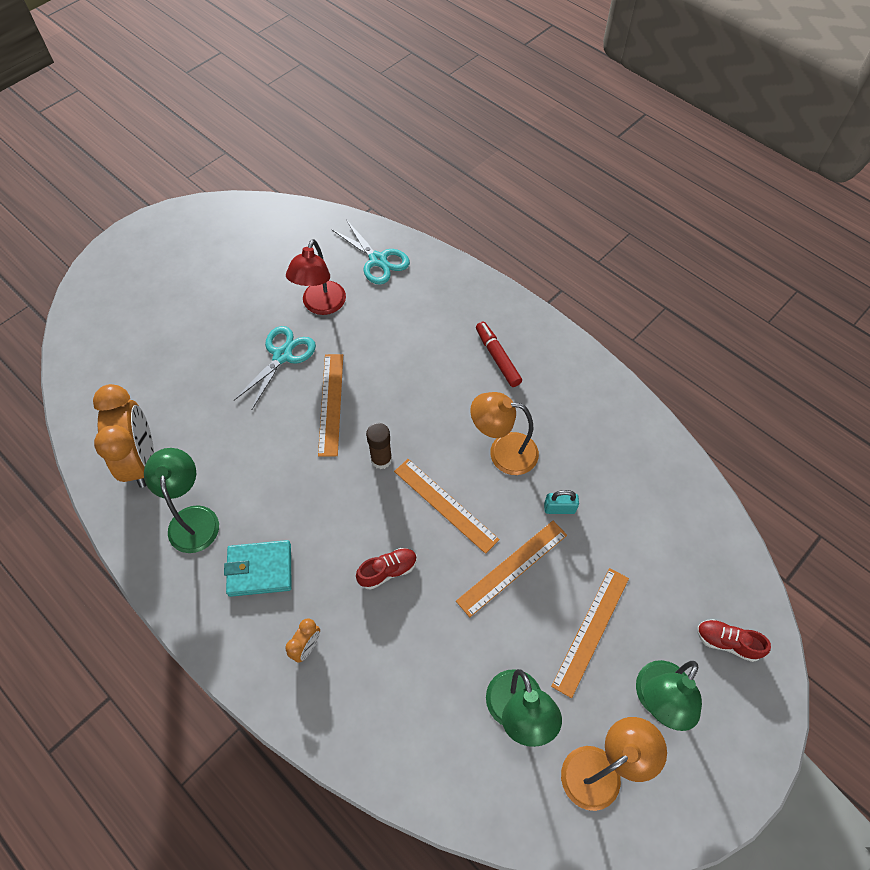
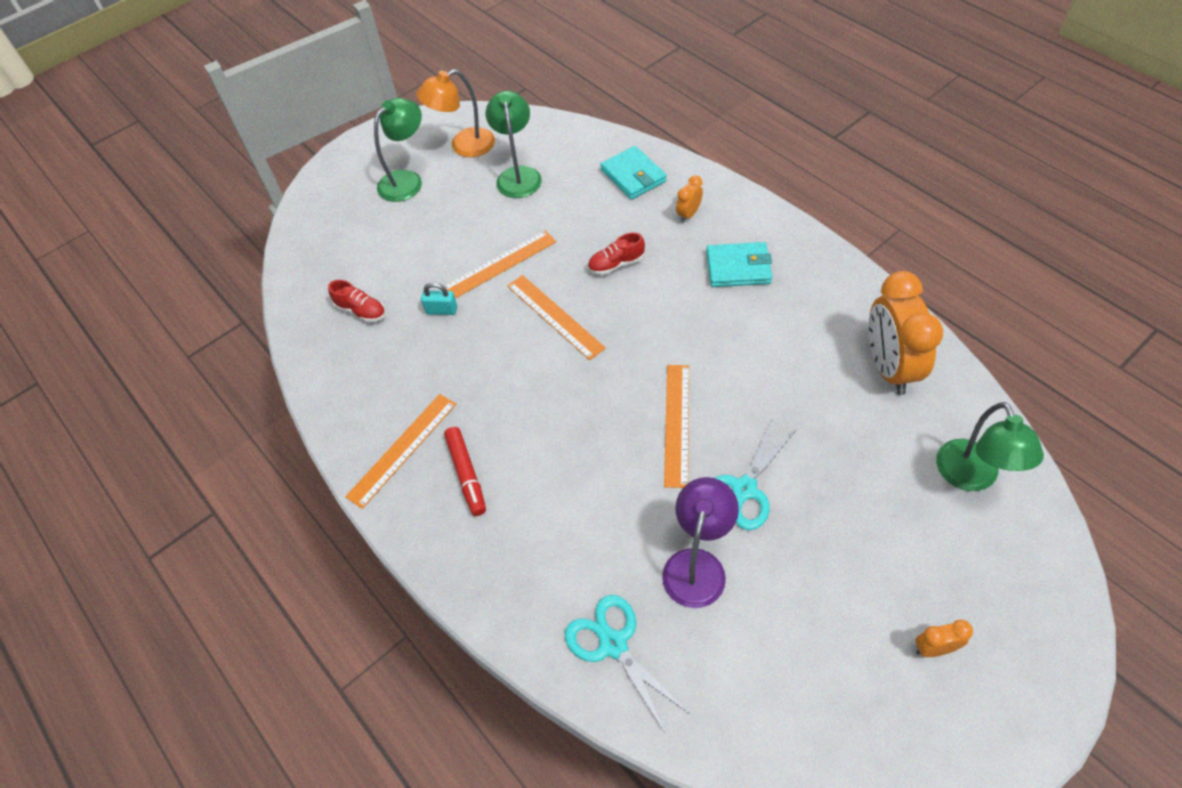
camera: 170 degrees left, 5 degrees down
(176, 268) = (934, 648): none -> orange clock
(193, 518) = (815, 311): green lamp -> green lamp (971, 477)
(321, 305) = (697, 565): red lamp -> purple lamp
(371, 713) = (633, 176): none -> turquoise wallet
(381, 459) = (618, 360): brown glue stick -> none
(503, 452) = (485, 364): orange lamp -> none
(591, 630) = (443, 221): orange ruler -> orange ruler (402, 449)
(727, 642) = (335, 212): red shoe -> red shoe (361, 311)

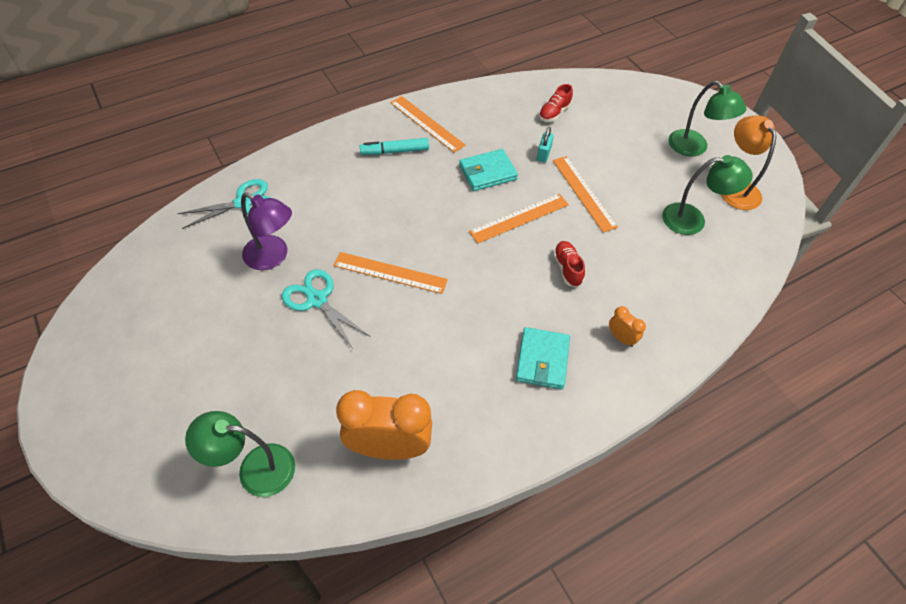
camera: 95 degrees right, 0 degrees up
(466, 474) = (395, 151): red marker -> turquoise marker
(633, 176) = (682, 305): turquoise wallet -> turquoise wallet (488, 172)
(934, 648) = (142, 378): orange clock -> none

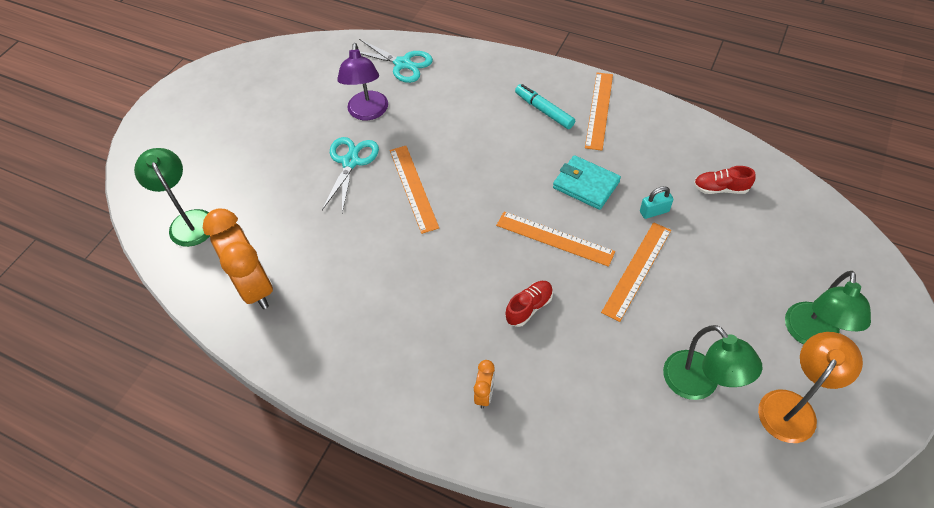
camera: 60 degrees right, 0 degrees up
(542, 360) = (410, 343): turquoise wallet -> none

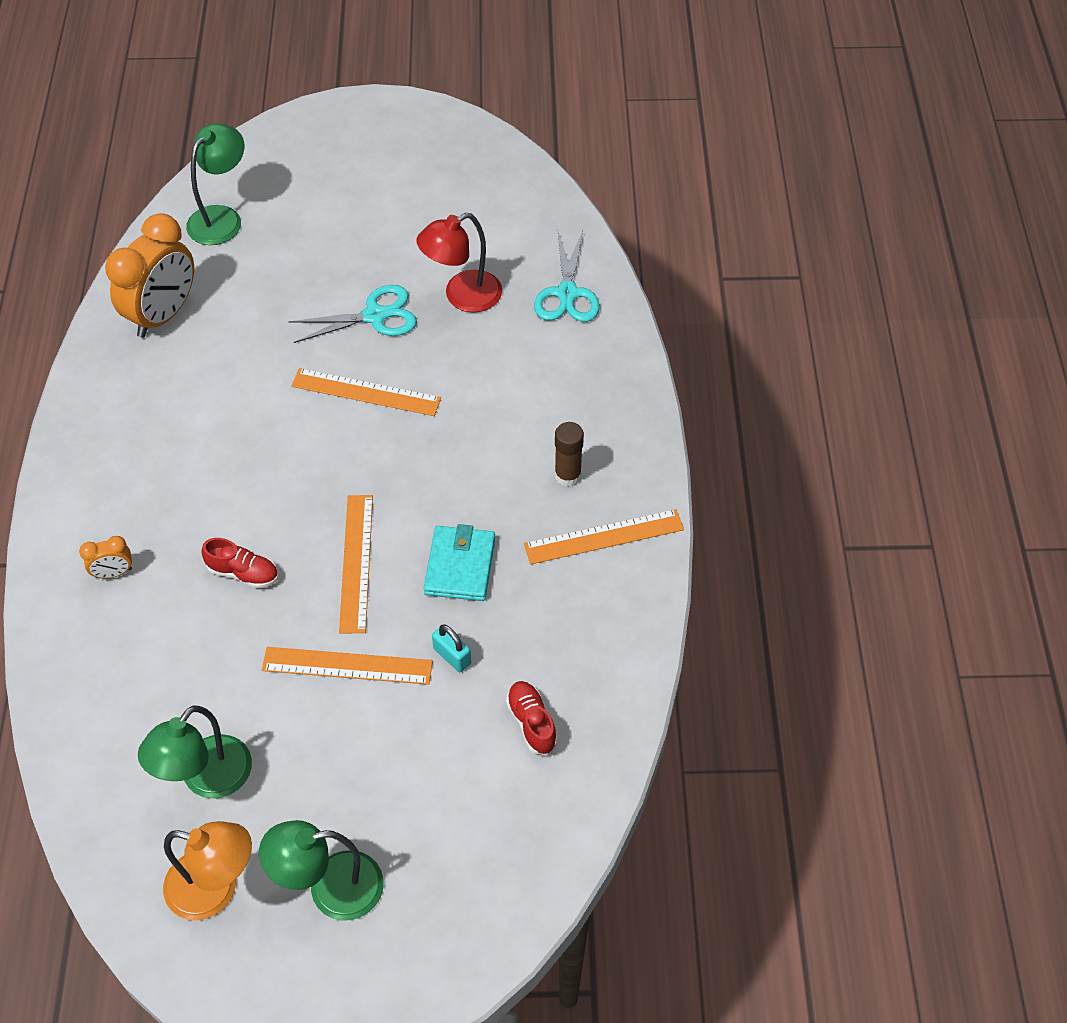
camera: 60 degrees right, 0 degrees up
(368, 113) = (462, 296): purple lamp -> red lamp
(413, 188) = (366, 392): orange ruler -> orange ruler turned 60 degrees clockwise
(544, 111) = (567, 475): turquoise marker -> brown glue stick

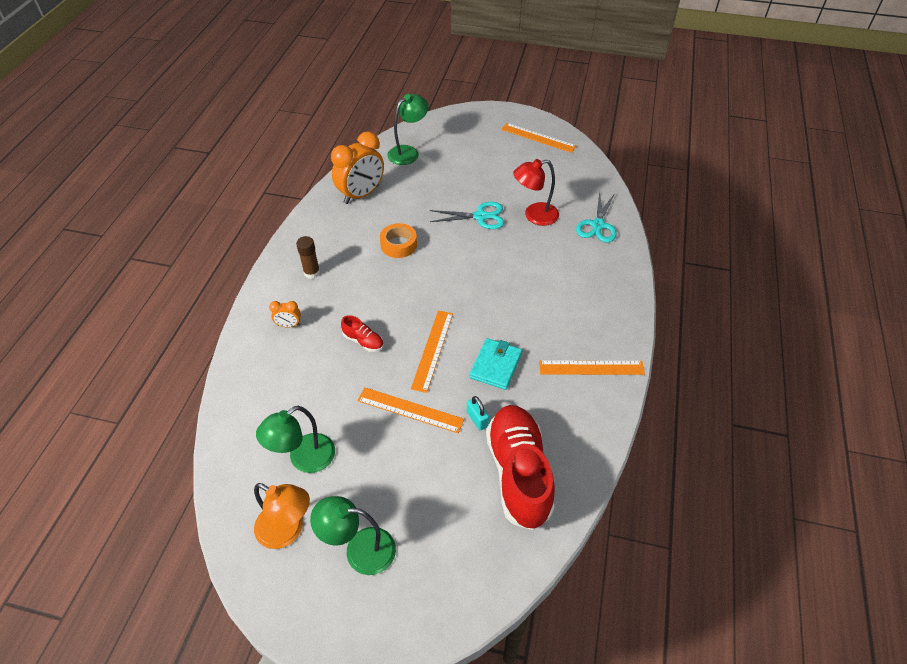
camera: 15 degrees right, 5 degrees down
(253, 394) = (398, 245): none -> orange tape
(366, 392) = (464, 256): orange ruler -> orange ruler (538, 138)
(531, 722) = (518, 473): red shoe -> red shoe, size x2.36
(567, 475) = (576, 326): brown glue stick -> brown glue stick (312, 273)

